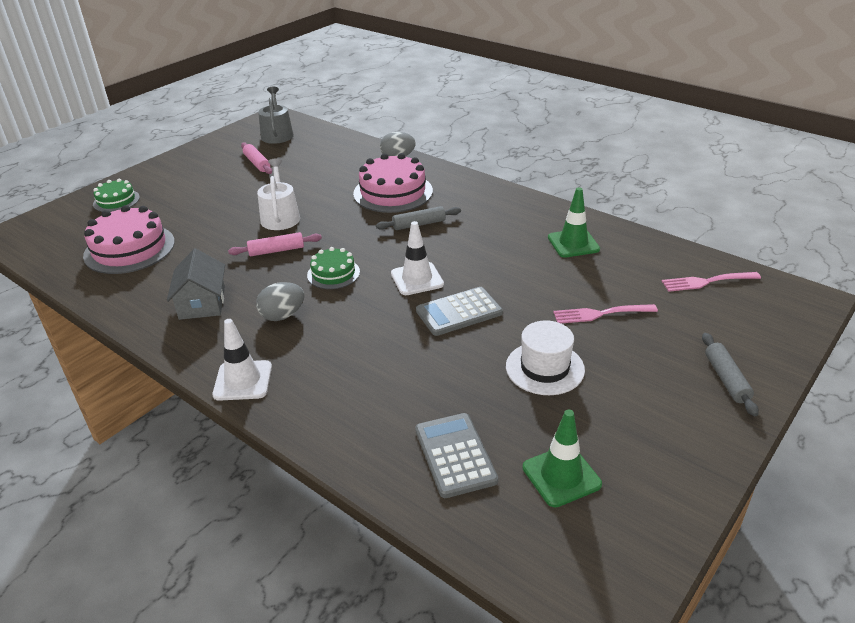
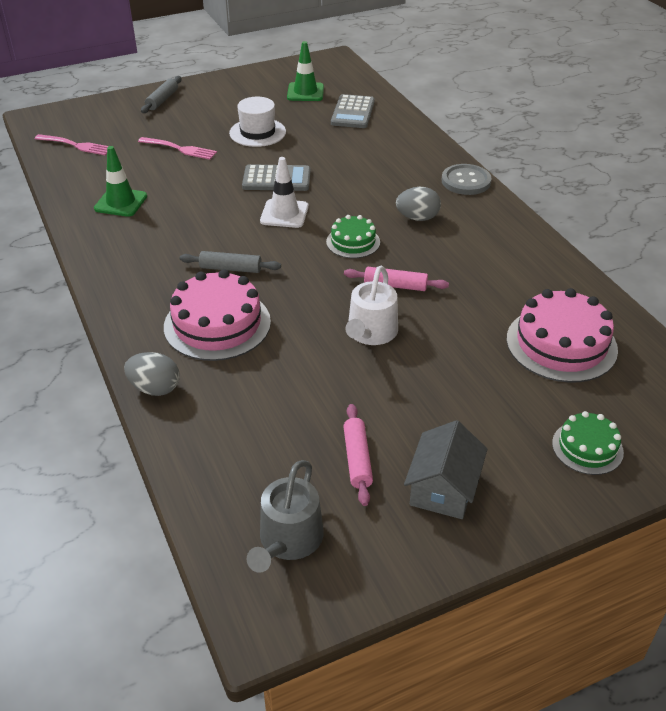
camera: 155 degrees left, 5 degrees up
(202, 303) = (486, 251): grey house -> grey house (443, 488)
(243, 381) = (466, 181): white traffic cone -> grey button

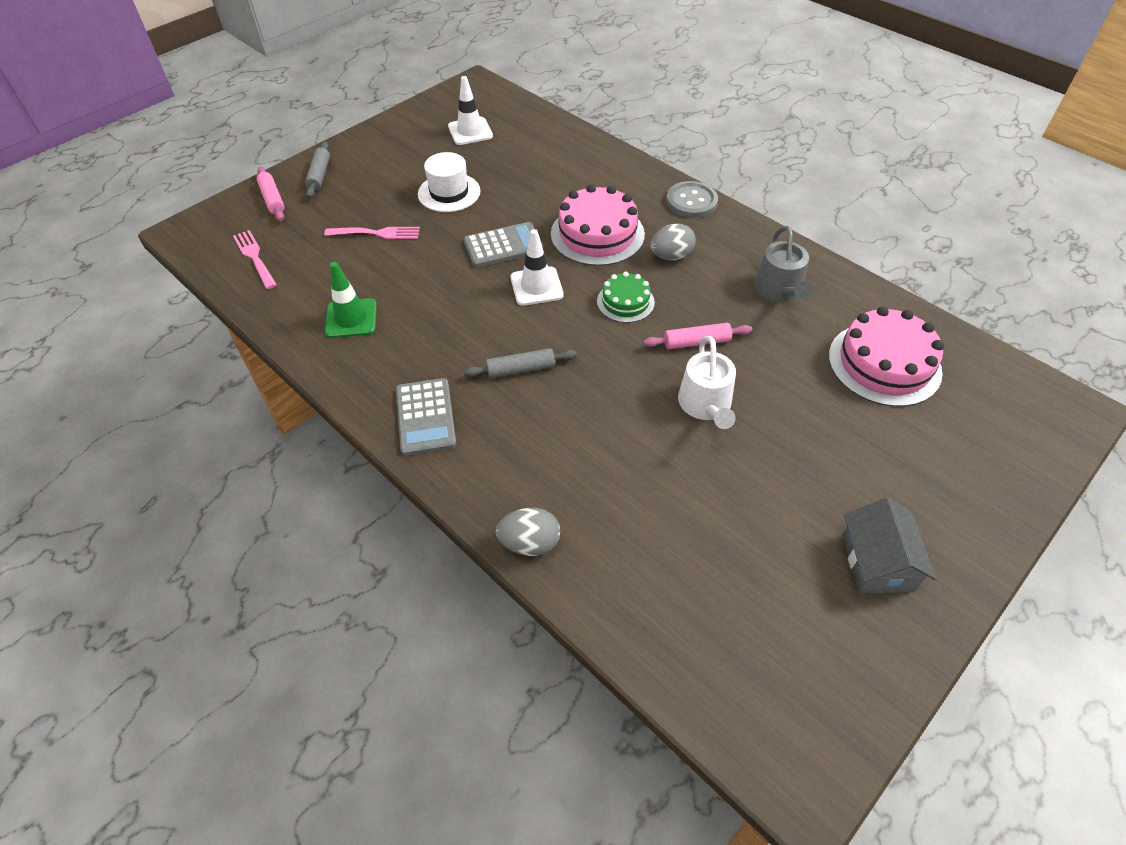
camera: 20 degrees left, 10 degrees up
(76, 145) = (254, 257): pink fork -> pink fork turned 120 degrees counterclockwise
(217, 324) = (547, 442): pink cake -> pink cake (597, 234)
(288, 540) = (772, 678): grey watering can -> grey watering can (779, 290)
(305, 92) = (470, 131): green traffic cone -> white traffic cone
(353, 112) = (533, 145): grey calculator -> grey calculator (425, 417)
(357, 459) = (780, 558): pink rolling pin -> pink rolling pin (272, 199)
(587, 447) = (972, 471): green cake -> none

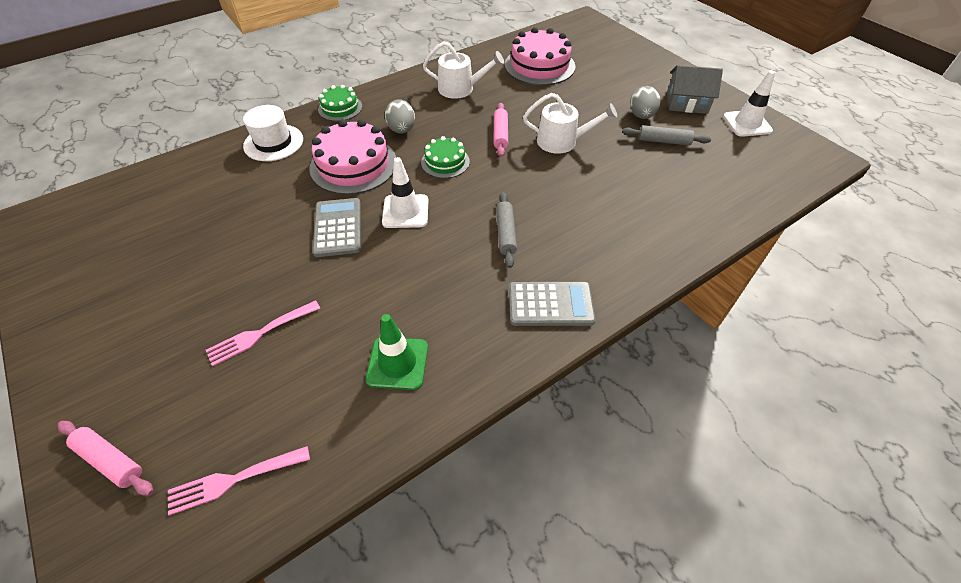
camera: 80 degrees left, 0 degrees up
(272, 199) = (110, 460): pink rolling pin -> pink rolling pin turned 45 degrees clockwise
(319, 175) = (95, 397): grey rolling pin -> grey rolling pin (663, 141)
(377, 233) = (260, 333): pink fork -> pink fork turned 135 degrees counterclockwise
(449, 193) = (225, 262): white hat -> white hat (273, 143)
(470, 131) = (122, 235): white traffic cone -> white traffic cone (747, 123)
(530, 543) = (683, 248): grey egg -> grey egg (641, 116)
(691, 201) = (340, 108): grey button -> green cake
(779, 290) = (460, 89): grey watering can -> white watering can

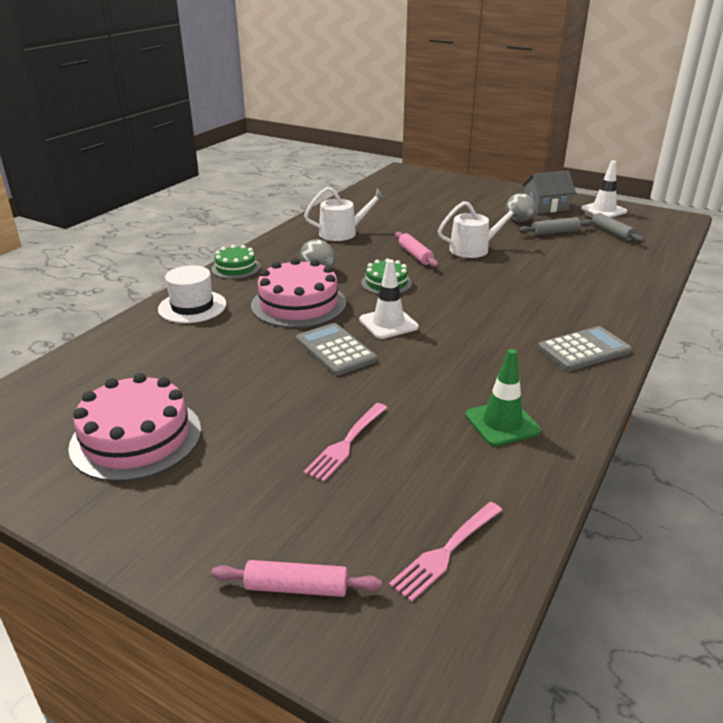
camera: 25 degrees left, 20 degrees down
(506, 233) = (495, 316): grey rolling pin -> grey rolling pin (611, 233)
(539, 65) = (397, 205): pink cake -> pink cake (136, 438)

